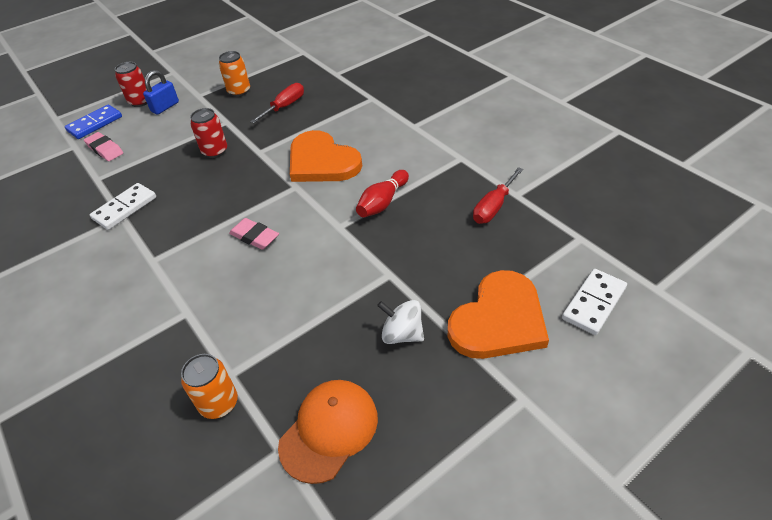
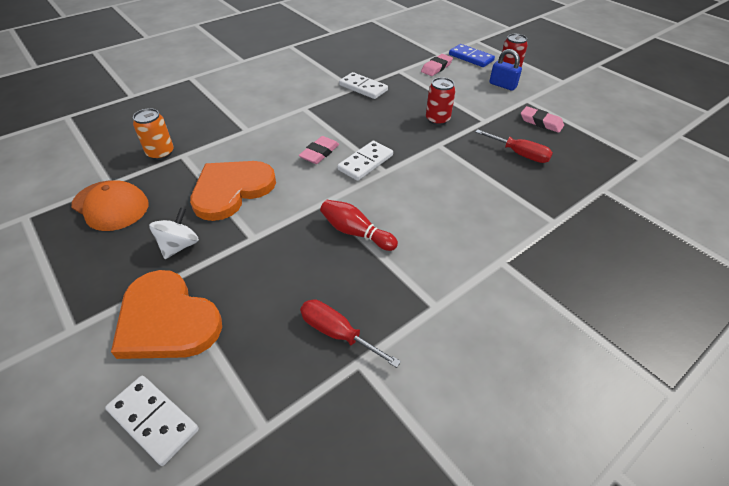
camera: 85 degrees right, 0 degrees up
(239, 91) = (541, 122): orange can -> pink eraser
(279, 200) = (365, 163): none -> white domino
(322, 161) = (424, 186): orange heart -> orange heart (231, 190)

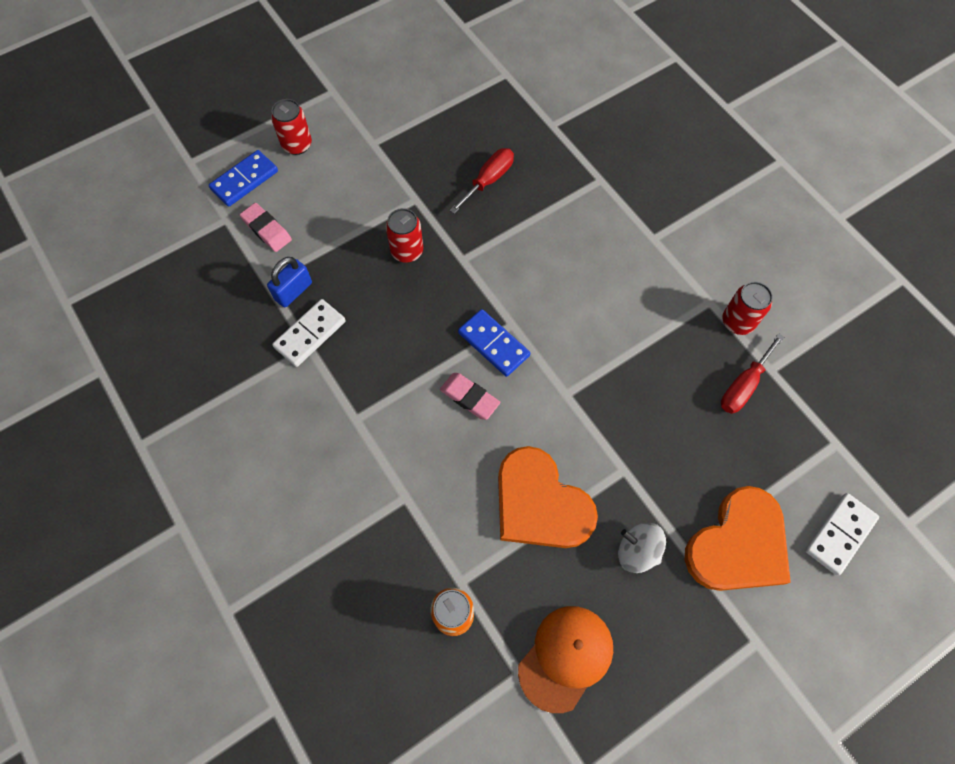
camera: 85 degrees left, 20 degrees up
(356, 232) = (616, 362): red bowling pin -> none
(365, 163) = (493, 344): white domino -> blue domino
(415, 332) = (737, 322): none -> red can
(502, 85) = (332, 160): blue padlock -> blue padlock (293, 291)
(541, 122) = (426, 142): pink eraser -> none

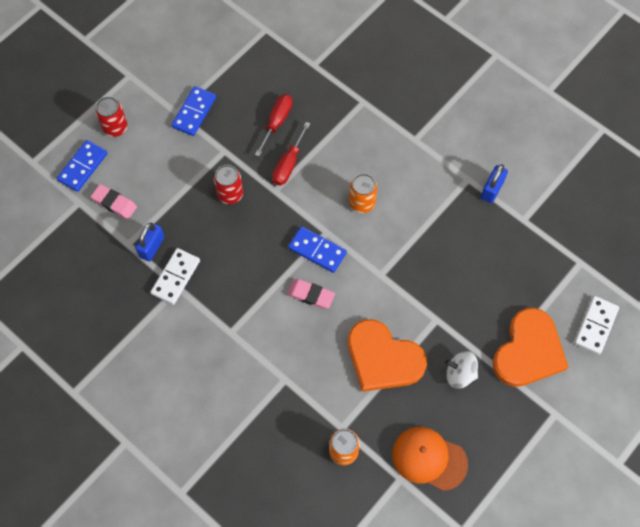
camera: 15 degrees left, 0 degrees up
(394, 148) = (194, 112): none -> blue domino
(566, 299) = (362, 203): none -> orange can
(566, 657) = (429, 458): orange cap -> orange cap turned 90 degrees counterclockwise
(737, 322) = (492, 189): red can -> blue padlock
(743, 385) = (506, 236): red screwdriver -> red screwdriver (288, 164)

